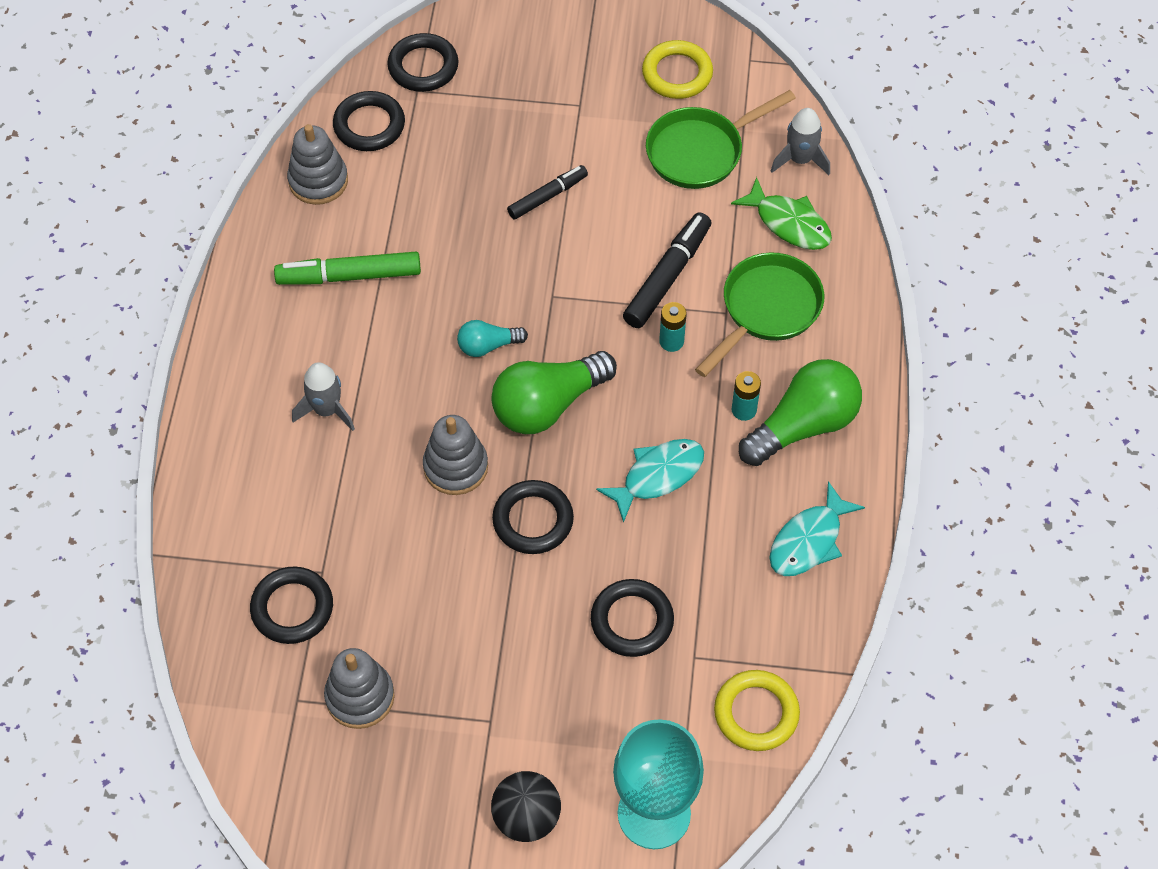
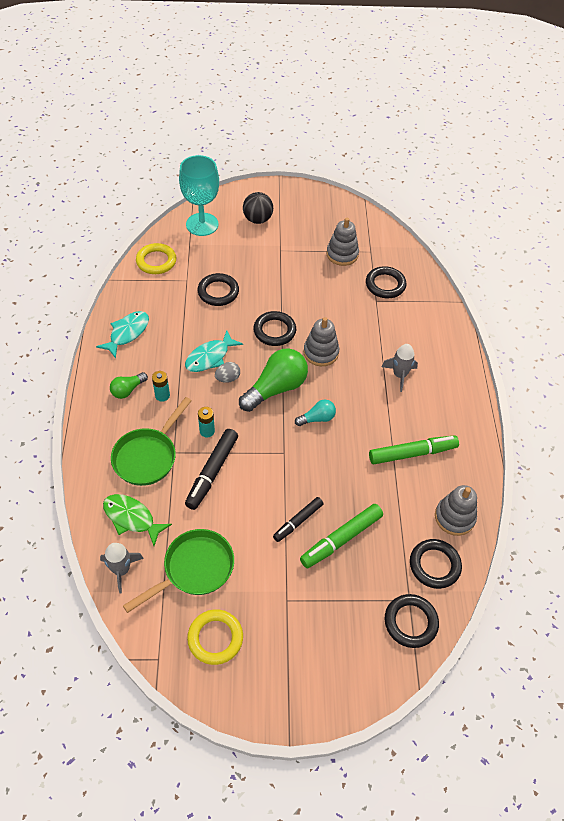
camera: 170 degrees right, 5 degrees down
(490, 168) = (341, 539): none -> green marker
(629, 431) = (228, 378): none -> grey egg
(803, 425) = (128, 390): green light bulb -> green light bulb, size x0.52

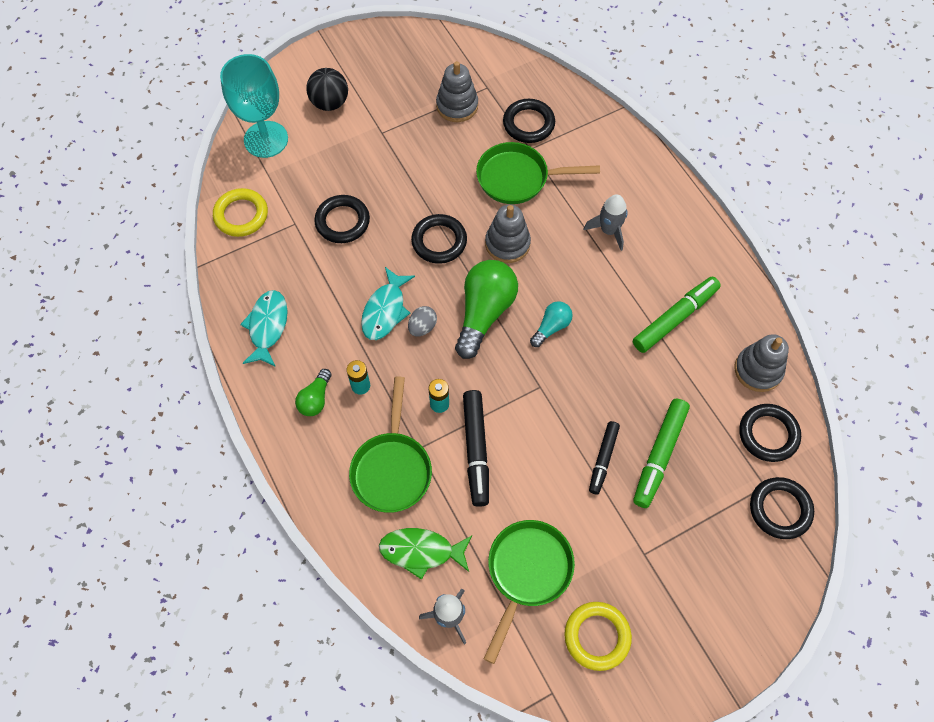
camera: 25 degrees left, 10 degrees up
(355, 315) = (518, 178): none -> green pan

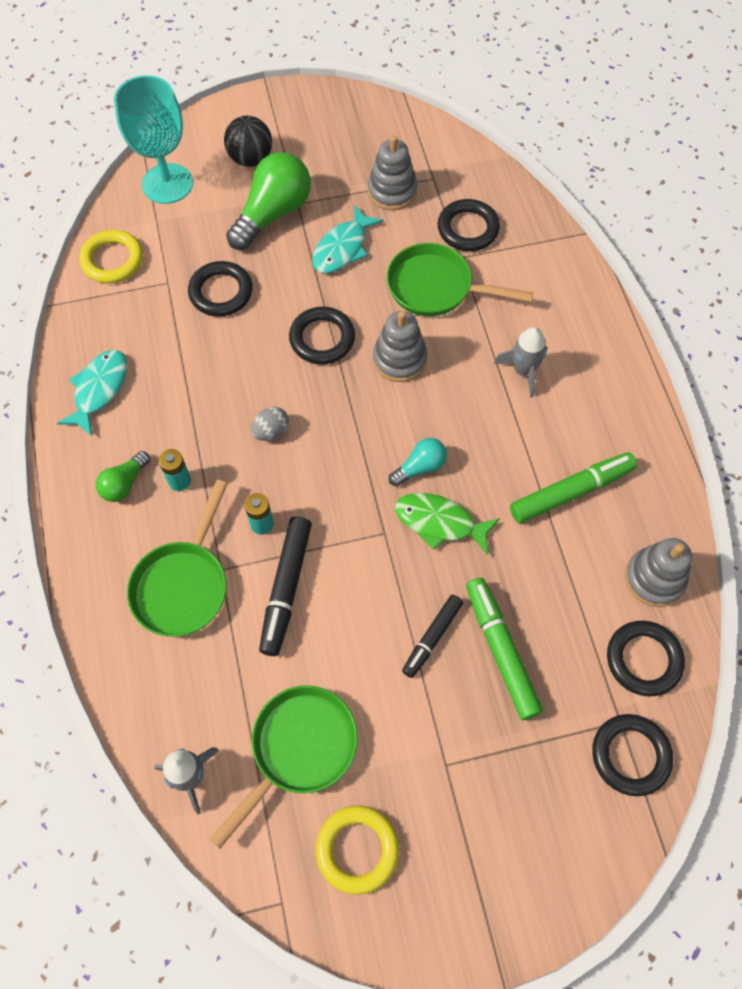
camera: 15 degrees right, 0 degrees up
(385, 310) = (235, 402): turquoise fish -> turquoise fish (342, 248)
(421, 551) = (184, 690): green fish -> green fish (439, 522)
(484, 313) = (347, 432): green light bulb -> green light bulb (273, 214)
(659, 455) = (501, 650): green marker -> green marker turned 120 degrees clockwise

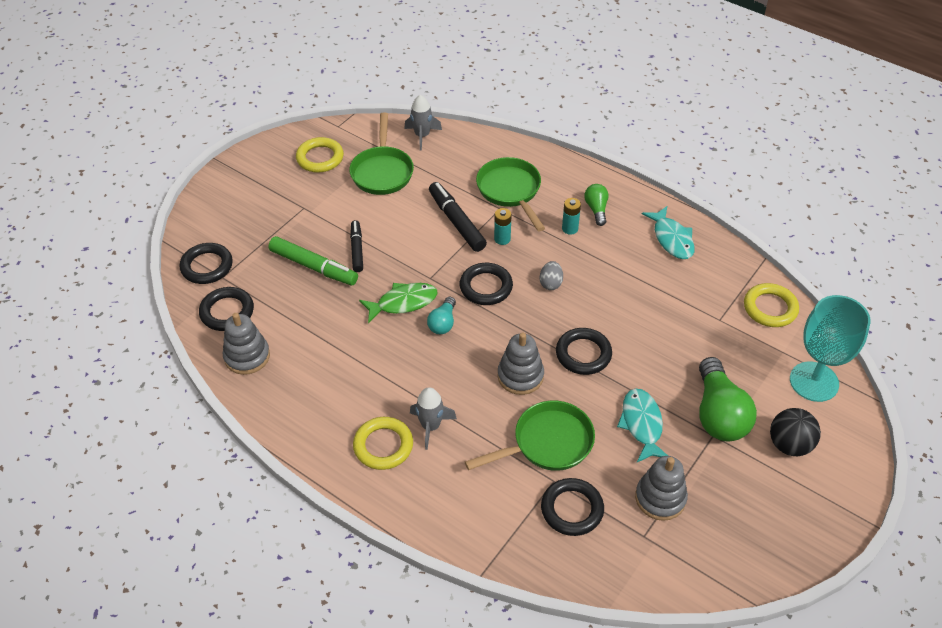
camera: 140 degrees right, 15 degrees down
(221, 292) = (680, 337): black ring -> black ring (486, 287)
(571, 492) = (335, 371): green marker -> none
(581, 383) = (383, 446): none -> yellow ring

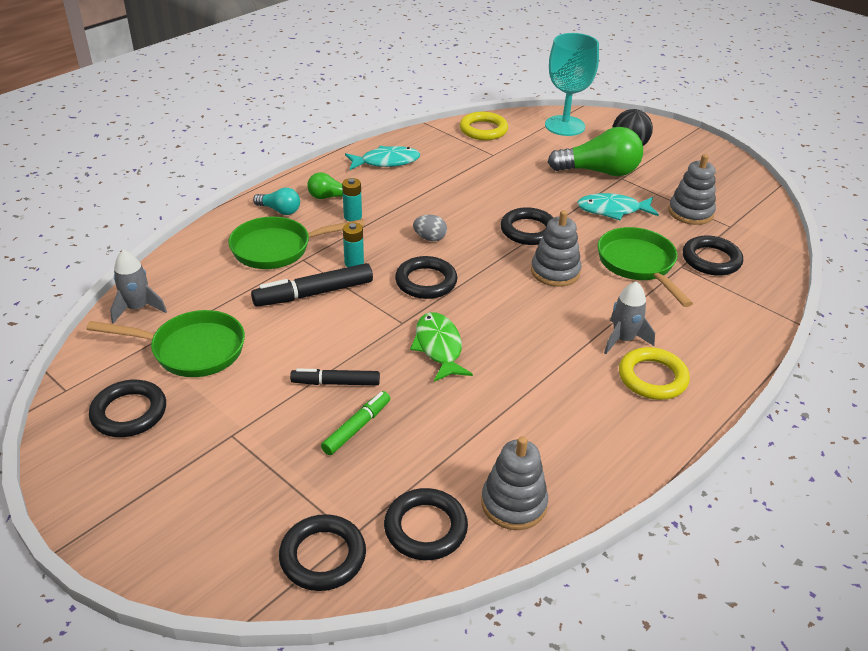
camera: 85 degrees left, 10 degrees down
(313, 267) = (357, 427): green marker -> green marker, size x0.65
(320, 158) = (129, 413): yellow ring -> black ring
(443, 323) = (475, 318): turquoise light bulb -> turquoise light bulb (280, 210)

